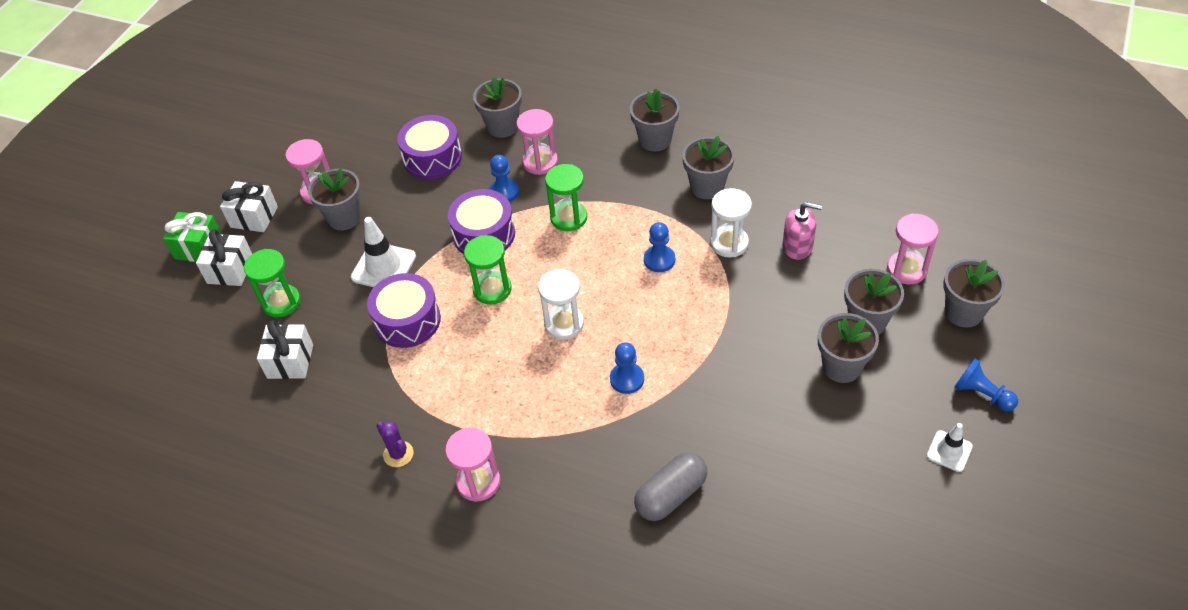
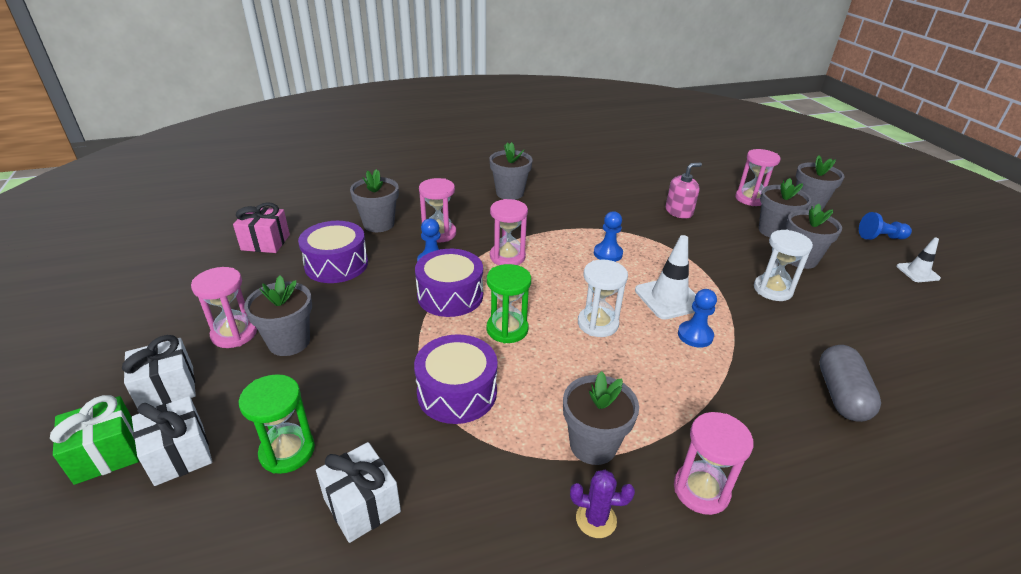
camera: 45 degrees left, 15 degrees down
(383, 267) = (379, 361): white traffic cone -> white traffic cone (669, 298)
(403, 107) = (265, 242): none -> pink gift
(568, 218) = (507, 257): green hourglass -> pink hourglass
(707, 187) = (580, 204): grey flower pot -> grey flower pot (593, 445)
(729, 243) = (637, 226): white hourglass -> white hourglass (772, 290)

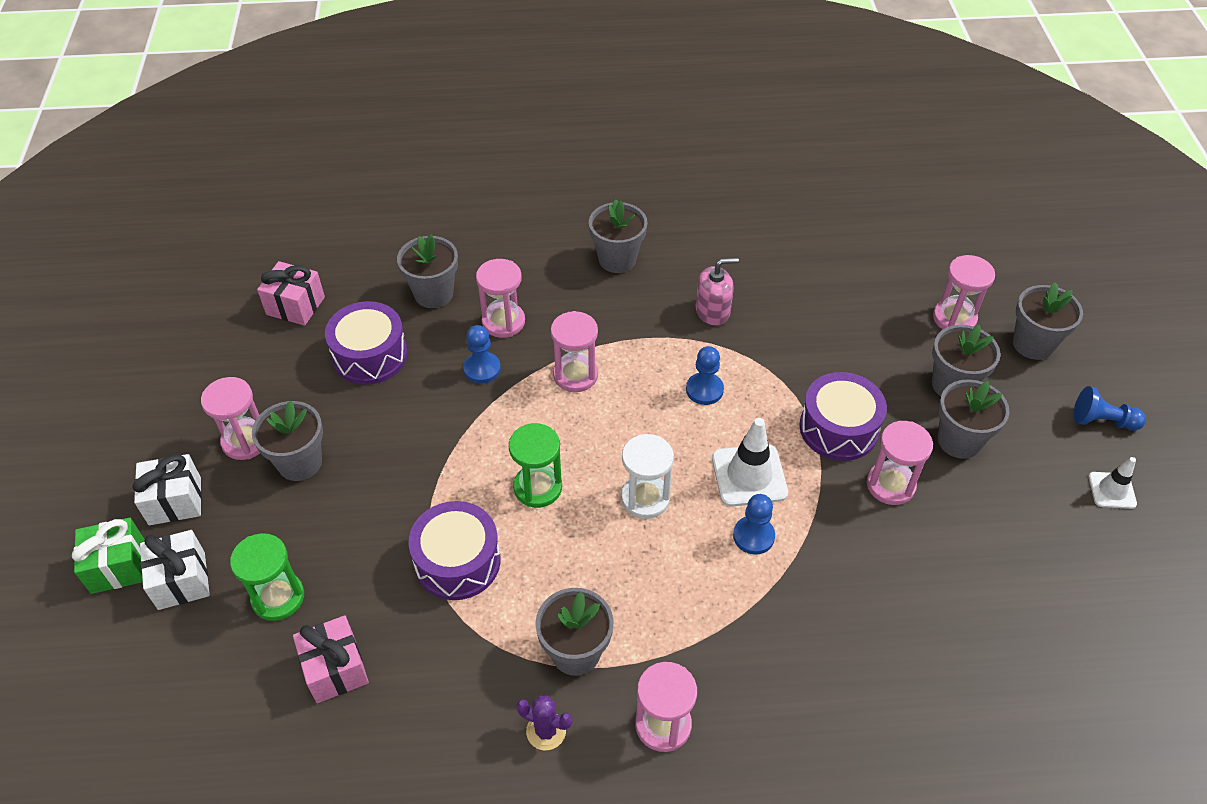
camera: 15 degrees right, 15 degrees up
(362, 505) = (335, 669): white gift -> pink gift
(450, 295) = (488, 426): purple drum -> purple drum (838, 428)
(679, 212) = (836, 328): pink soap dispenser -> pink soap dispenser (712, 311)
(772, 290) = (890, 485): white hourglass -> pink hourglass
(841, 395) = (882, 649): grey capsule -> none

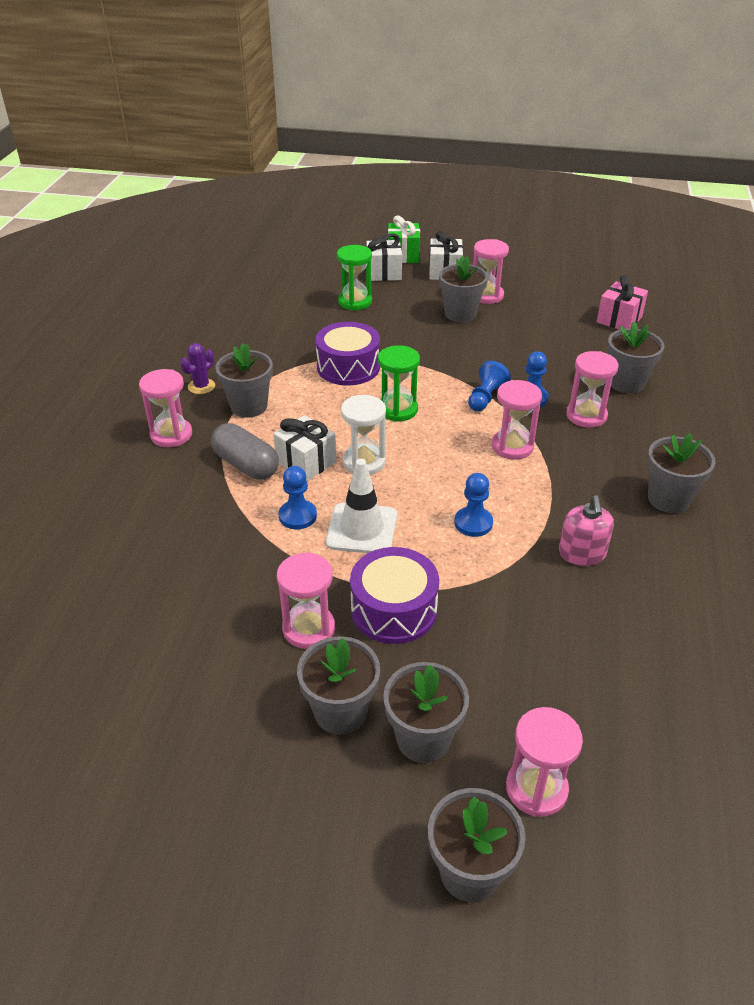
camera: 105 degrees right, 10 degrees down
(335, 669) = (293, 317): pink gift -> none
(370, 355) = (558, 348): purple drum -> none
(664, 554) = (306, 462): none -> white gift
(691, 614) = (246, 465): none -> grey capsule
(1102, 421) = (312, 896): blue pawn -> blue pawn (485, 398)
(1112, 490) = (208, 847): white traffic cone -> none

